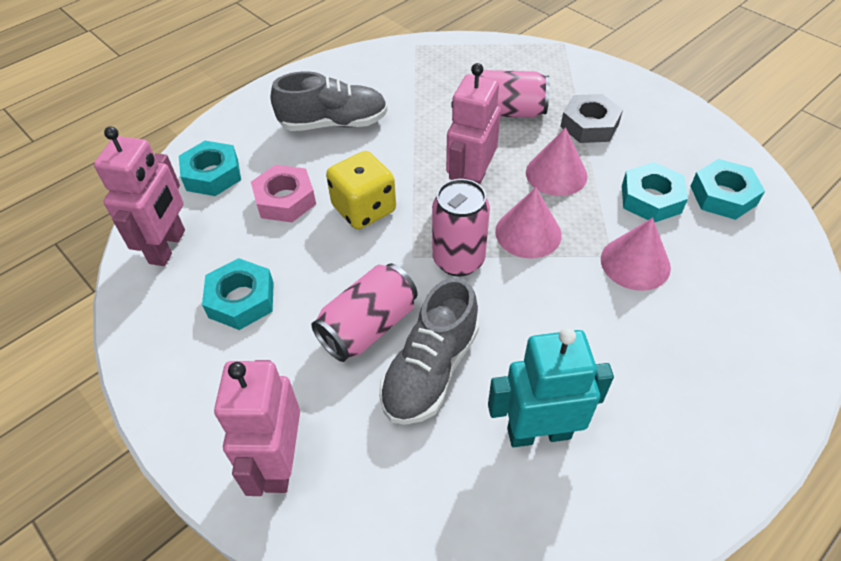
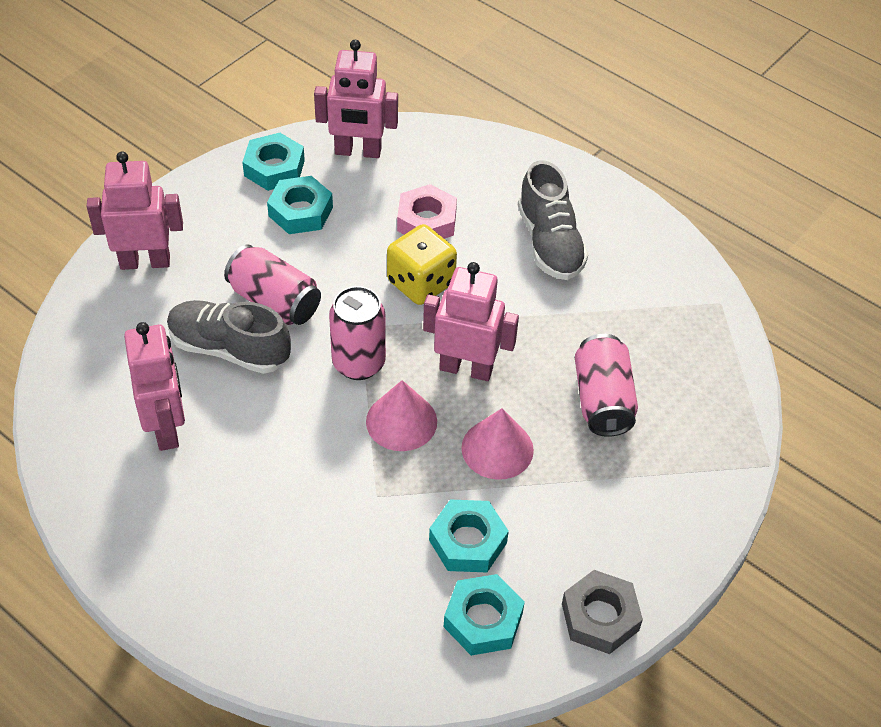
camera: 80 degrees right, 0 degrees up
(212, 174) = (455, 162): turquoise nut -> turquoise nut (274, 168)
(538, 432) = (166, 428): turquoise robot -> pink robot
(589, 125) = (593, 486): grey nut -> grey nut (600, 617)
(635, 263) = (366, 517): pink cone -> none

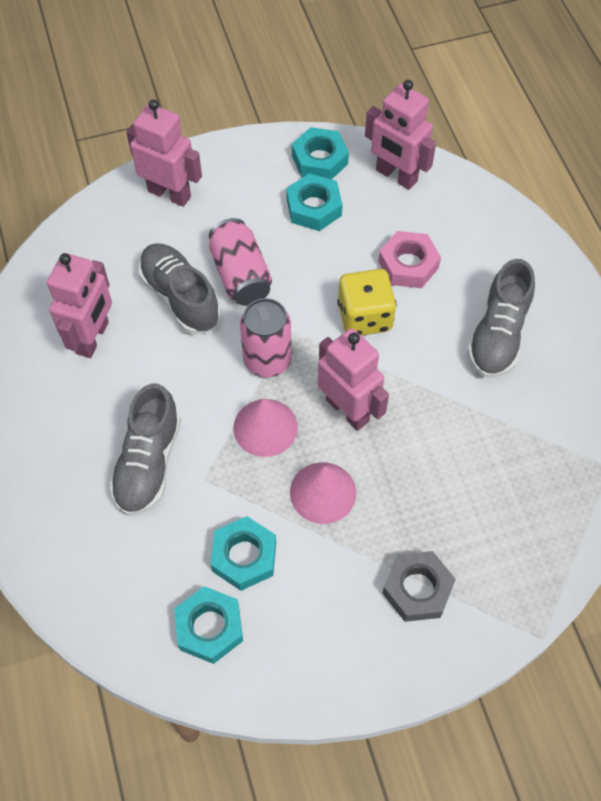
camera: 35 degrees right, 10 degrees up
(312, 510) = (148, 463): none -> grey shoe
(600, 617) = (300, 682): grey nut -> grey nut (417, 589)
(602, 400) = (439, 498): pink can -> none

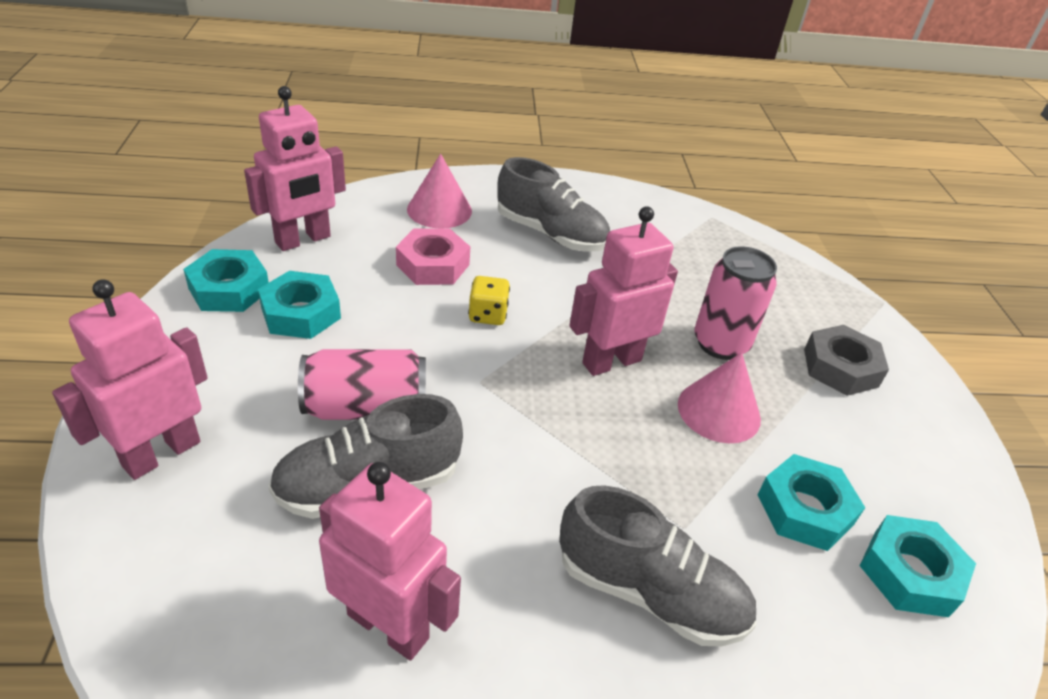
camera: 80 degrees left, 20 degrees down
(265, 427) = (618, 441): pink cone -> pink cone (439, 210)
(267, 360) = (517, 415): pink can -> pink can (720, 344)
(364, 317) = (488, 315): yellow dice -> yellow dice, size x0.59

